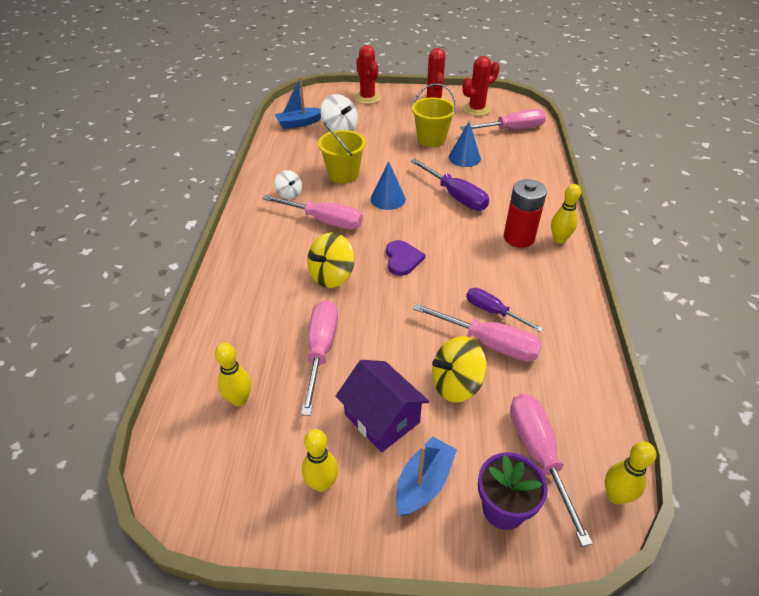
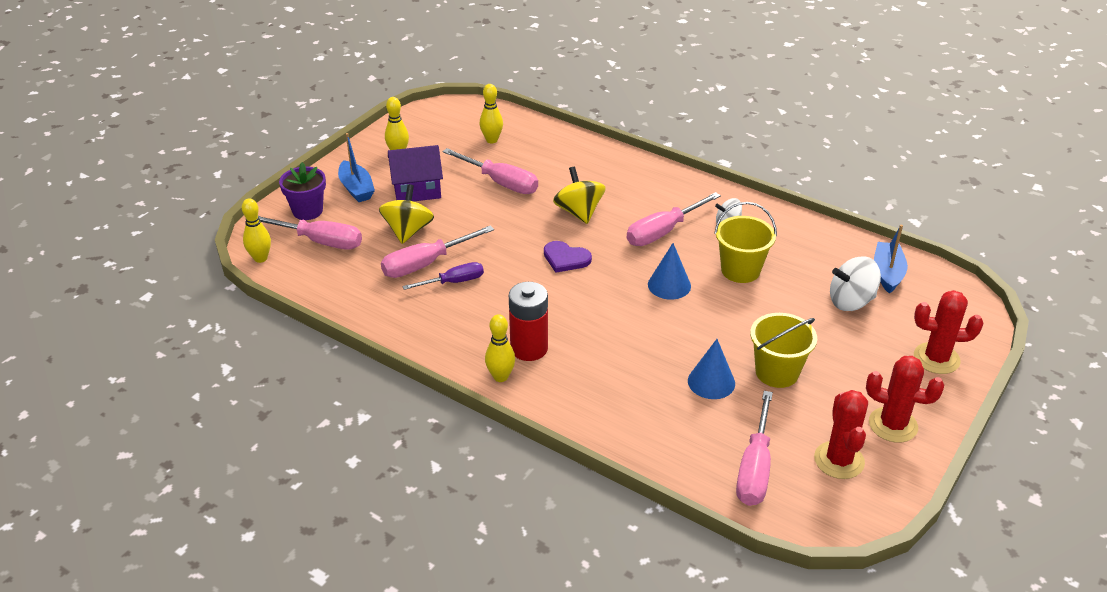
camera: 120 degrees right, 5 degrees down
(456, 196) = (636, 337): purple screwdriver -> none

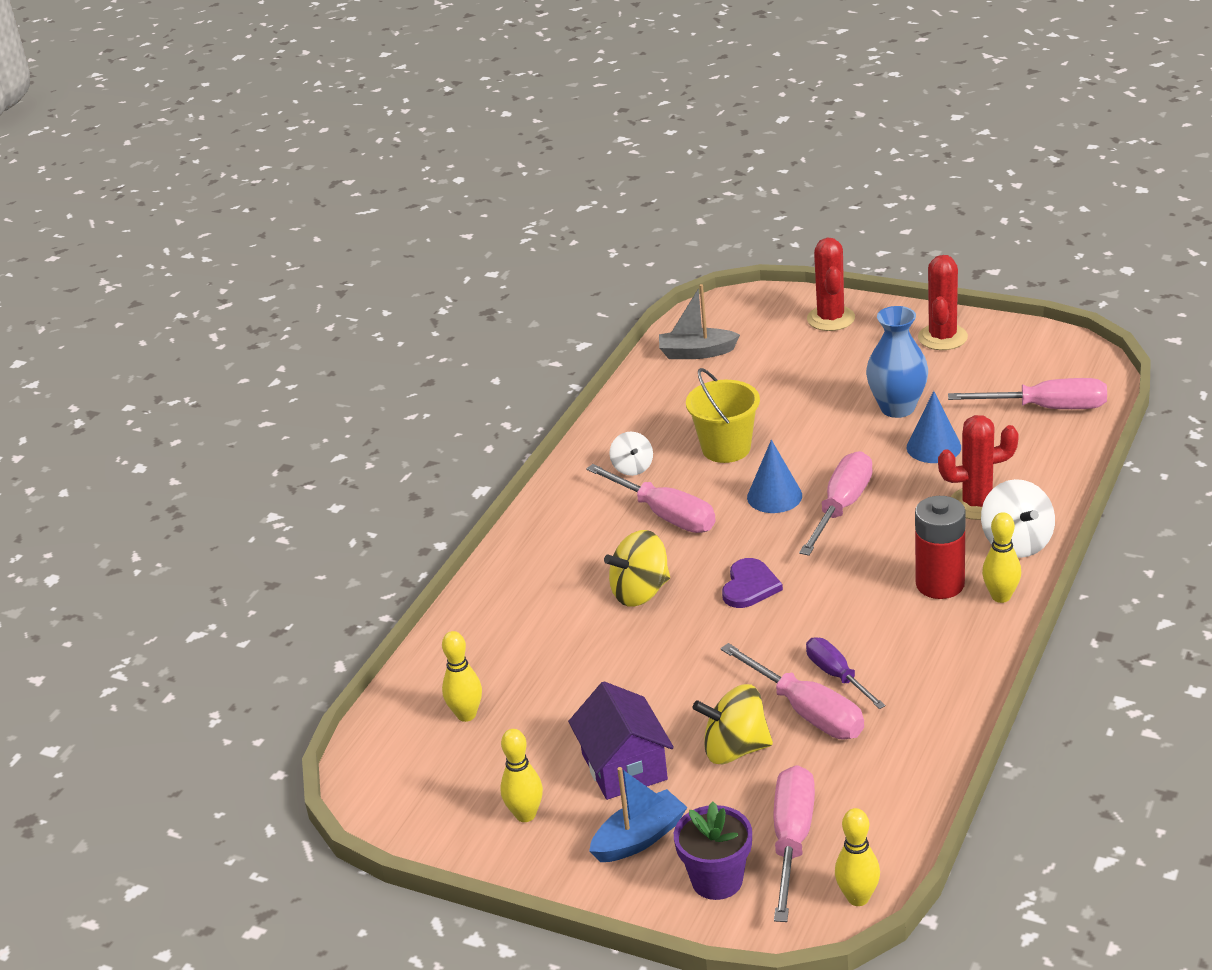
camera: 95 degrees left, 5 degrees down
(501, 183) = (585, 680): pink screwdriver -> pink screwdriver (841, 507)
(777, 372) = (897, 408): yellow bucket -> blue vase
(839, 460) = (1008, 363): red cactus -> red cactus (977, 503)
(851, 301) = (756, 372): white spinning top -> white spinning top (1017, 543)
(887, 273) = (697, 352): blue boat -> grey boat

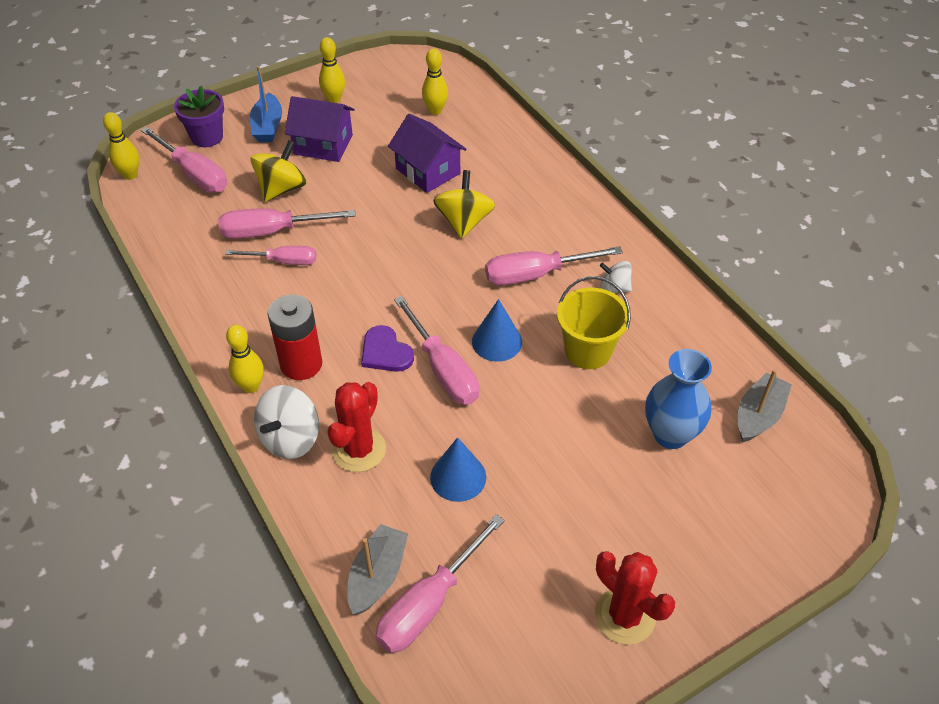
camera: 120 degrees right, 15 degrees up
(586, 659) = (428, 171): none -> purple house
(749, 586) = (412, 272): purple heart -> purple heart (385, 352)
(831, 319) = (740, 550): red cactus -> none
(837, 675) = (284, 261): purple screwdriver -> pink screwdriver
(897, 408) = (538, 493): blue vase -> blue vase (670, 434)
(1017, 543) = (290, 438): white spinning top -> white spinning top turned 75 degrees counterclockwise
(1061, 438) = (377, 576): none -> grey boat

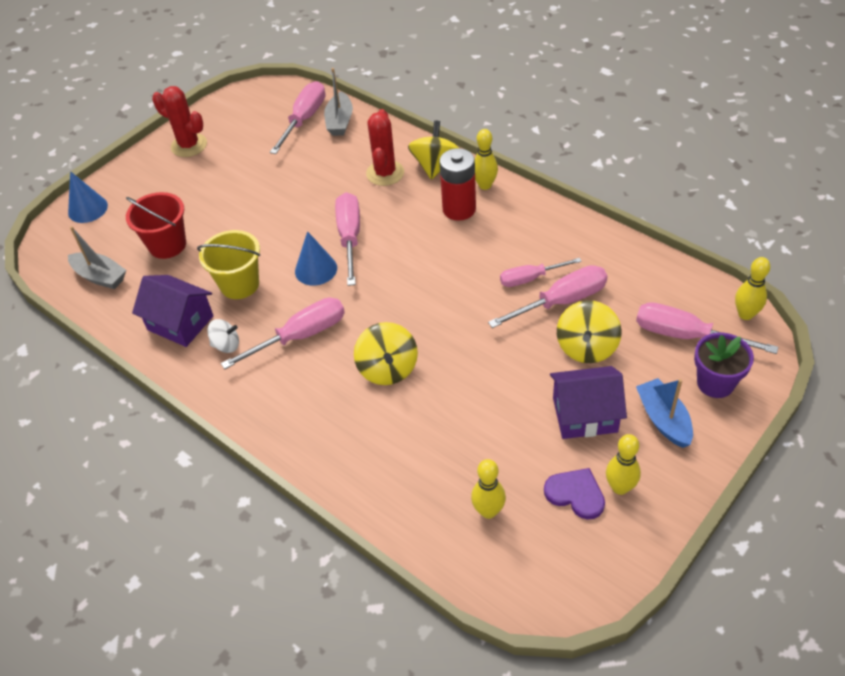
camera: 165 degrees right, 0 degrees up
(290, 438) = (435, 166): white spinning top -> yellow spinning top
(385, 352) = (400, 235): purple heart -> purple heart (575, 494)
(428, 171) = (452, 417): purple house -> purple house (180, 323)
(443, 369) = (350, 237): pink screwdriver -> pink screwdriver turned 45 degrees clockwise
(458, 477) = (311, 178): blue cone -> blue cone (88, 209)
(670, 434) = (167, 245): blue vase -> red bucket
(758, 415) = (100, 277): grey boat -> grey boat turned 75 degrees counterclockwise

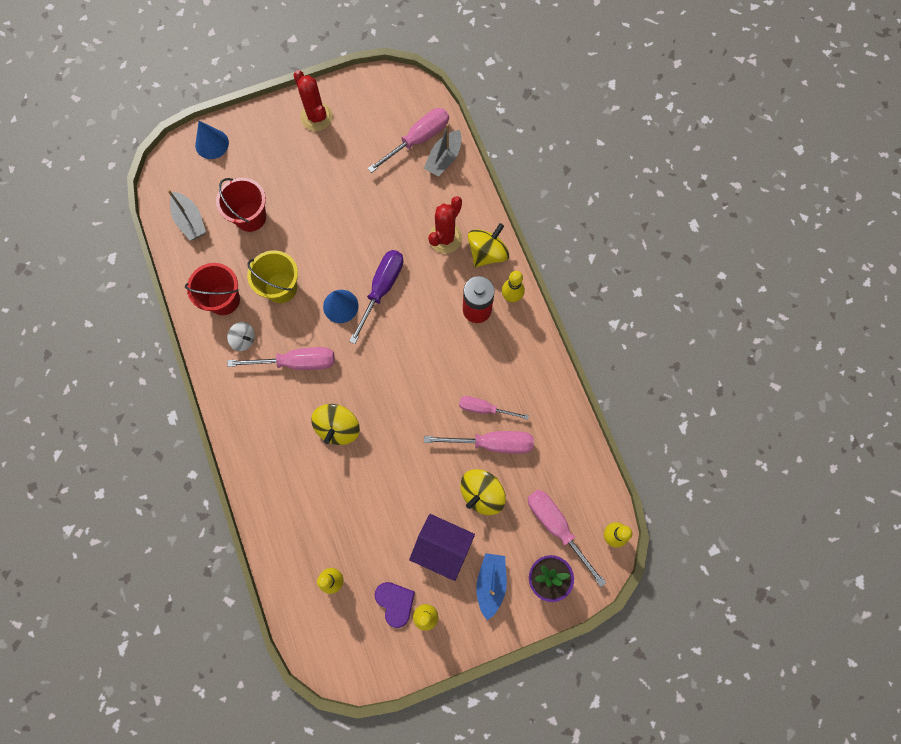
camera: 25 degrees right, 25 degrees up
(180, 323) = (223, 300): purple house -> red bucket
(350, 237) = (382, 289): pink screwdriver -> purple screwdriver

